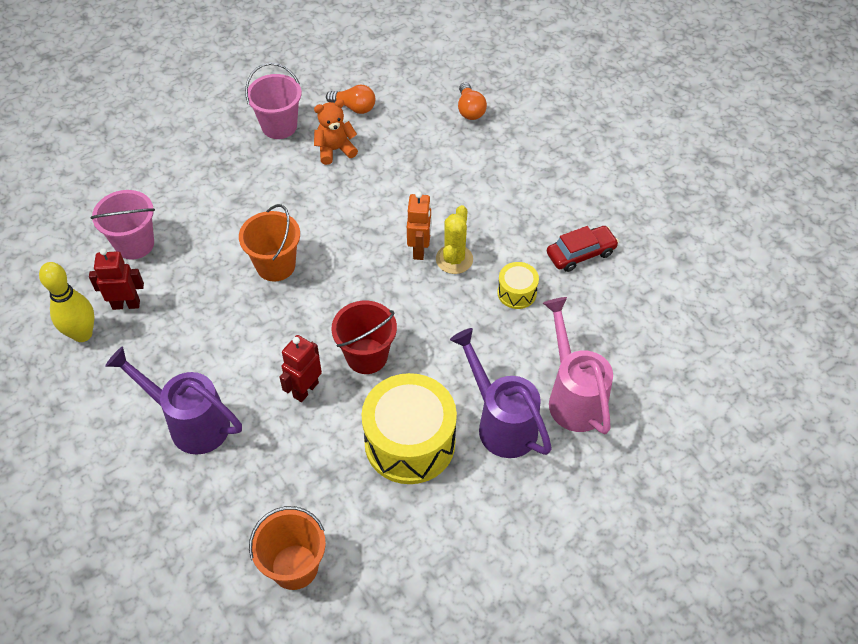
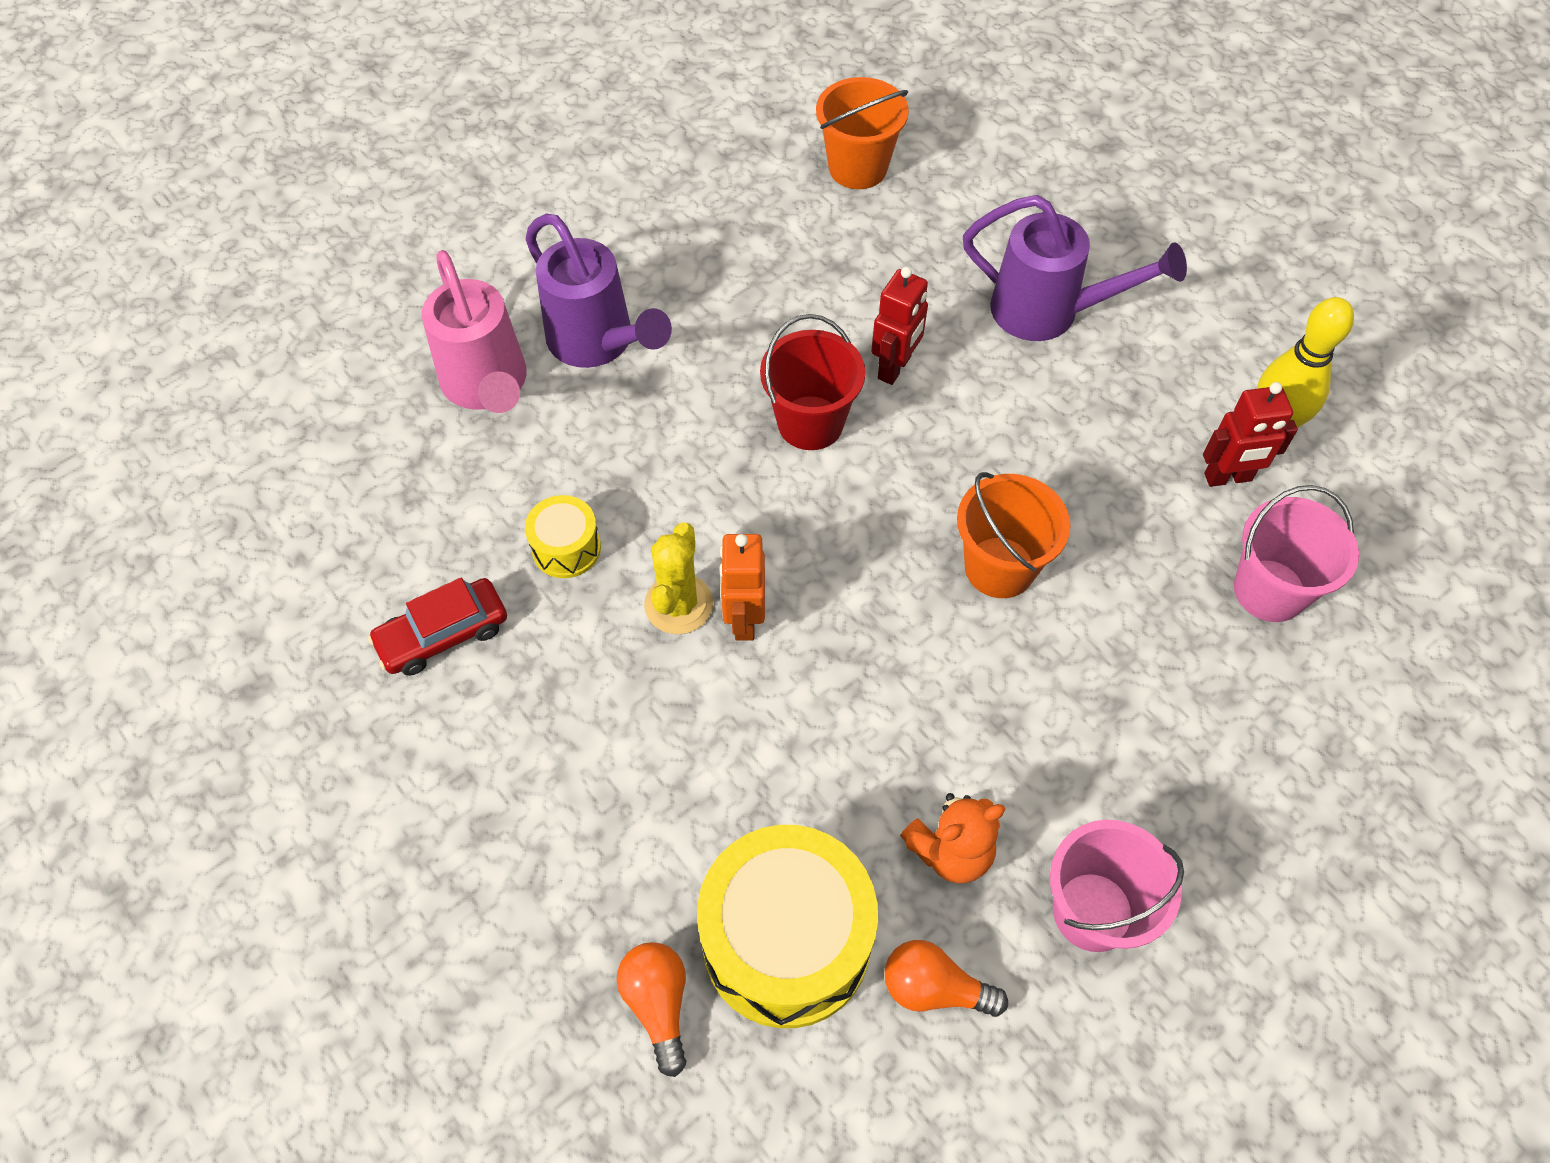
camera: 175 degrees right, 5 degrees up
(410, 442) = (729, 309): yellow drum -> yellow drum (786, 941)

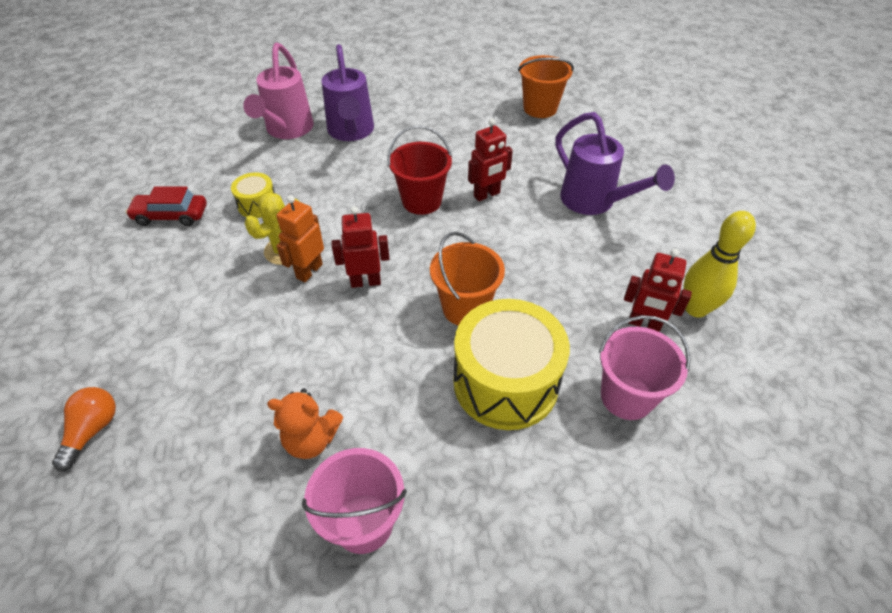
camera: 30 degrees right, 10 degrees down
(786, 941) = (183, 436): yellow drum -> yellow drum (505, 382)
(837, 595) = (365, 282): none -> red robot
(934, 988) = (234, 510): orange light bulb -> none

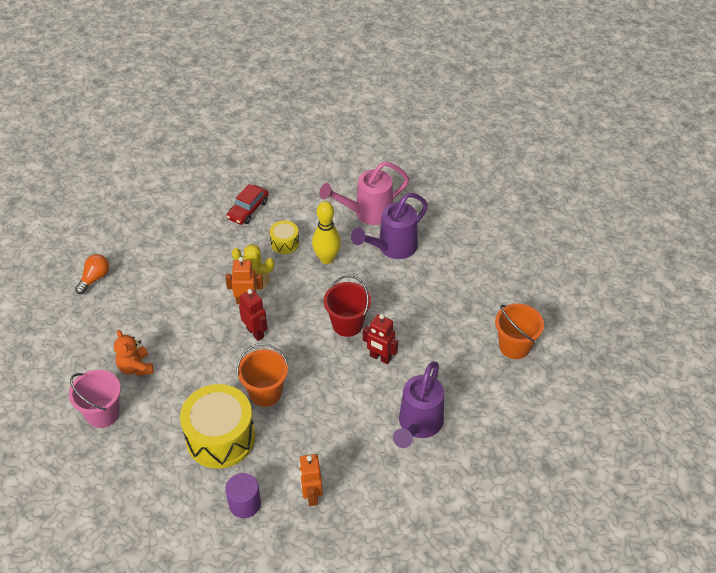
camera: 60 degrees right, 0 degrees up
(93, 430) = (94, 278): orange light bulb -> orange light bulb turned 45 degrees counterclockwise
(171, 215) = (248, 209): red car -> red car turned 120 degrees counterclockwise
(626, 397) = (245, 504): pink bucket -> purple cylinder
(644, 324) = (311, 495): red robot -> orange robot
(695, 309) = (344, 522): yellow bowling pin -> yellow bowling pin (327, 258)

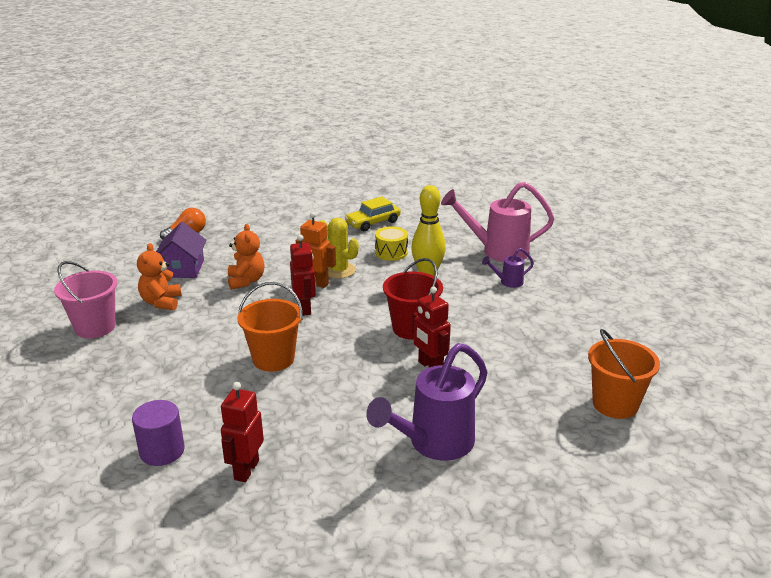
camera: 25 degrees right, 20 degrees down
(123, 323) = (182, 268): none -> purple house
(188, 318) = (246, 281): none -> orange teddy bear
(220, 437) = (191, 382): yellow drum -> none
(248, 209) = (373, 223): red car -> yellow car
(311, 495) = (246, 470): orange robot -> red robot
(392, 248) = (508, 282): purple watering can -> purple watering can, size x0.47

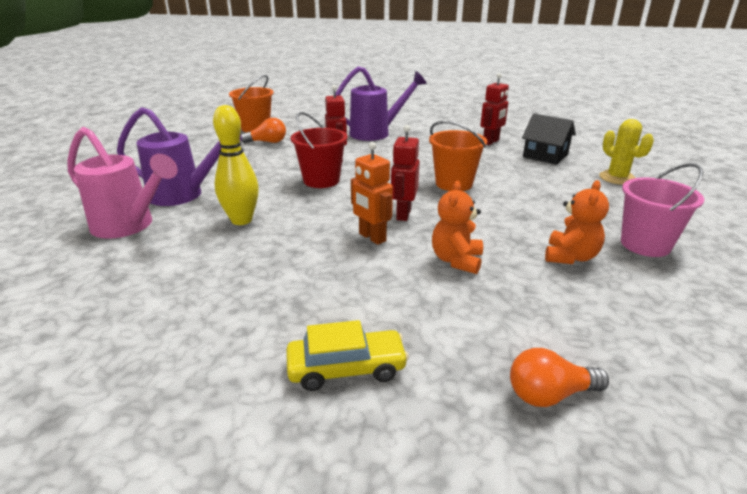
camera: 155 degrees left, 0 degrees up
(162, 451) = (545, 156): purple cylinder -> black house
(182, 268) = (549, 304): purple house -> none
(339, 270) = (332, 247): yellow cactus -> yellow cactus (617, 178)
(373, 223) = (198, 318): yellow car -> yellow car (346, 368)
(391, 252) = (244, 255): yellow drum -> none
(508, 282) = (184, 195): purple watering can -> purple watering can, size x2.15
(550, 375) = (267, 142): none -> orange light bulb

